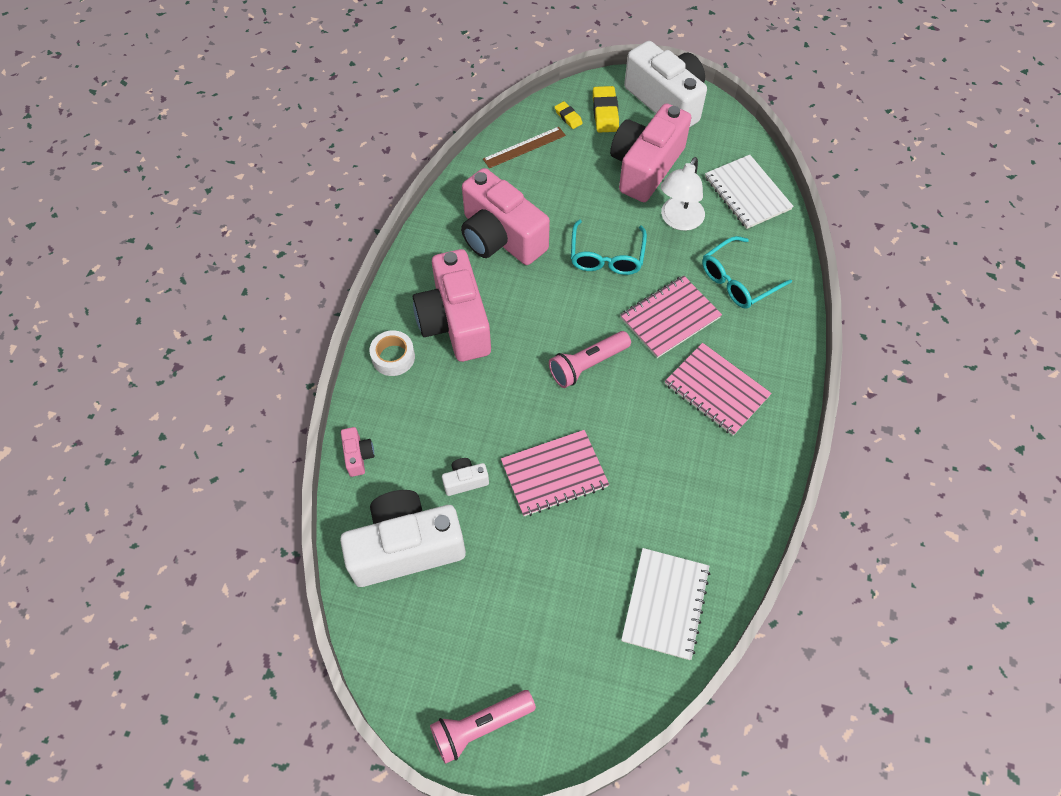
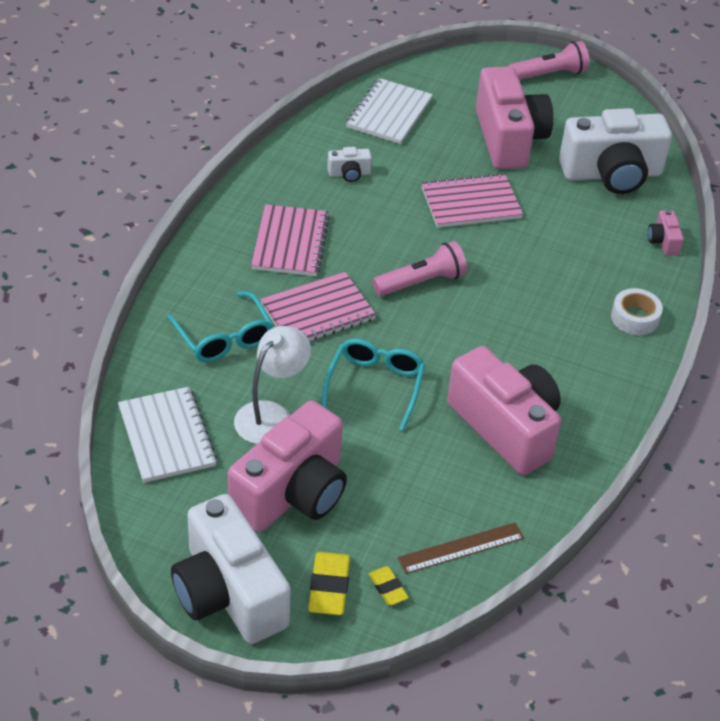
camera: 175 degrees left, 15 degrees down
(455, 322) = (565, 342): pink camera -> pink camera (508, 139)
(465, 481) = (557, 210): white camera -> white camera (349, 173)
(716, 390) = (290, 243): pink notebook -> pink notebook turned 45 degrees clockwise
(738, 281) = (224, 337): turquoise glasses -> turquoise glasses turned 90 degrees clockwise

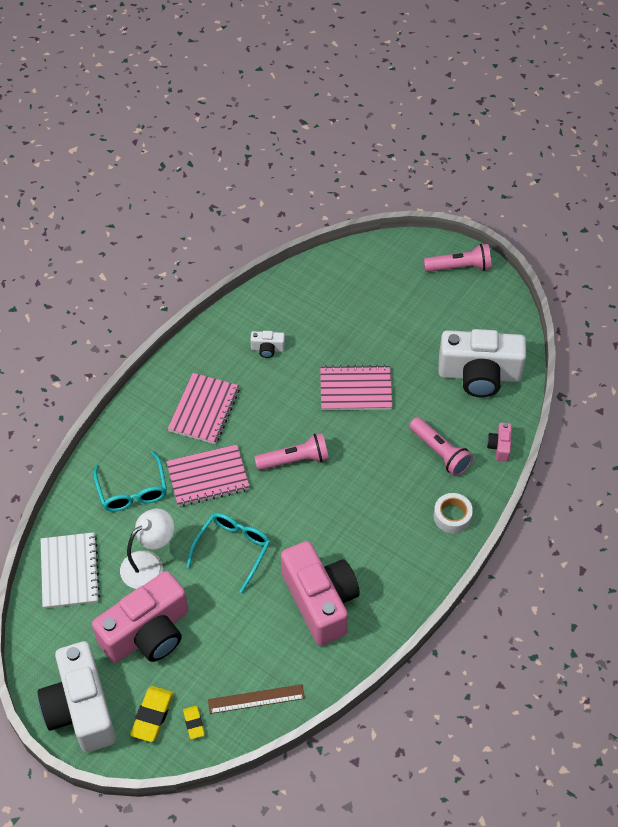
camera: 15 degrees right, 10 degrees up
(389, 113) = (316, 292): white notebook -> none
(508, 139) = (405, 329): pink camera -> none
(595, 255) = (440, 452): none -> pink flashlight

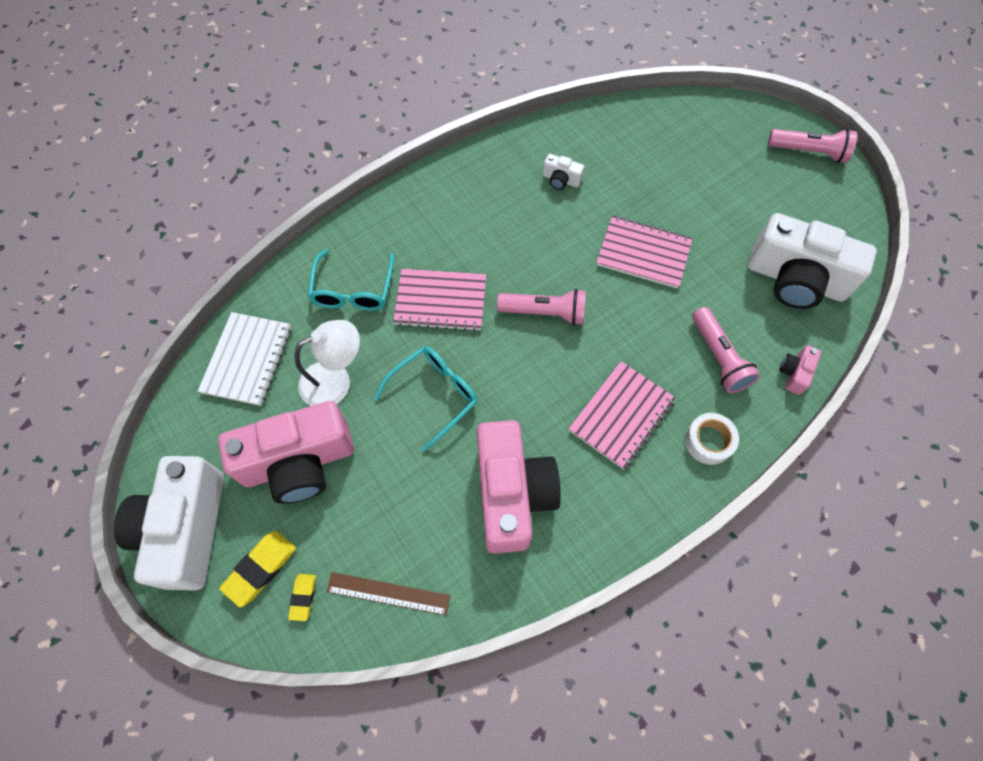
camera: 20 degrees right, 10 degrees up
(204, 410) = (466, 225): pink notebook -> pink notebook (621, 415)

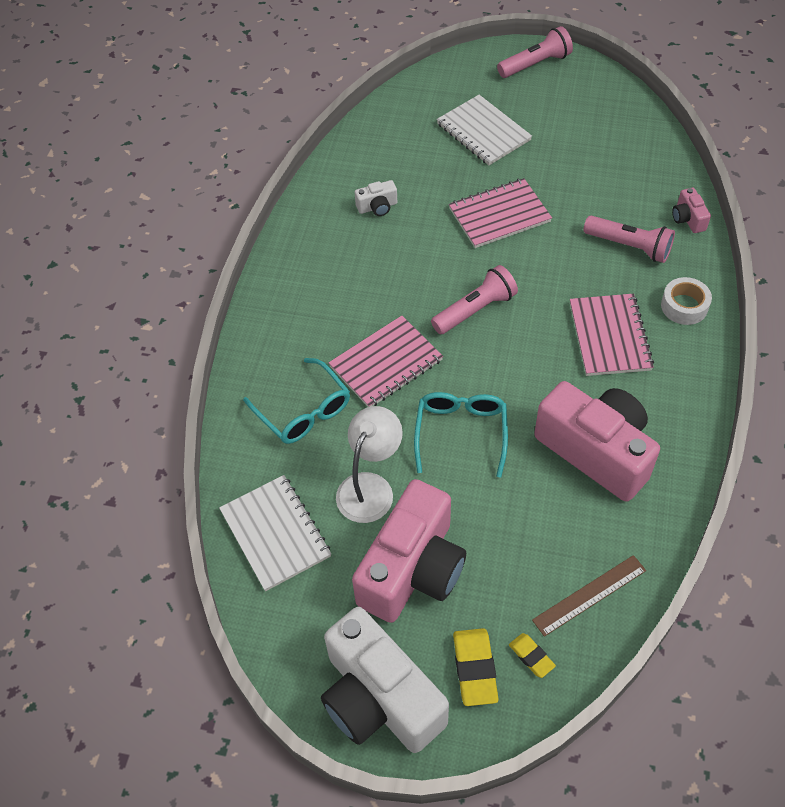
camera: 40 degrees left, 10 degrees down
(704, 178) = (483, 132): none -> white notebook
(795, 279) = (621, 157): white camera -> none

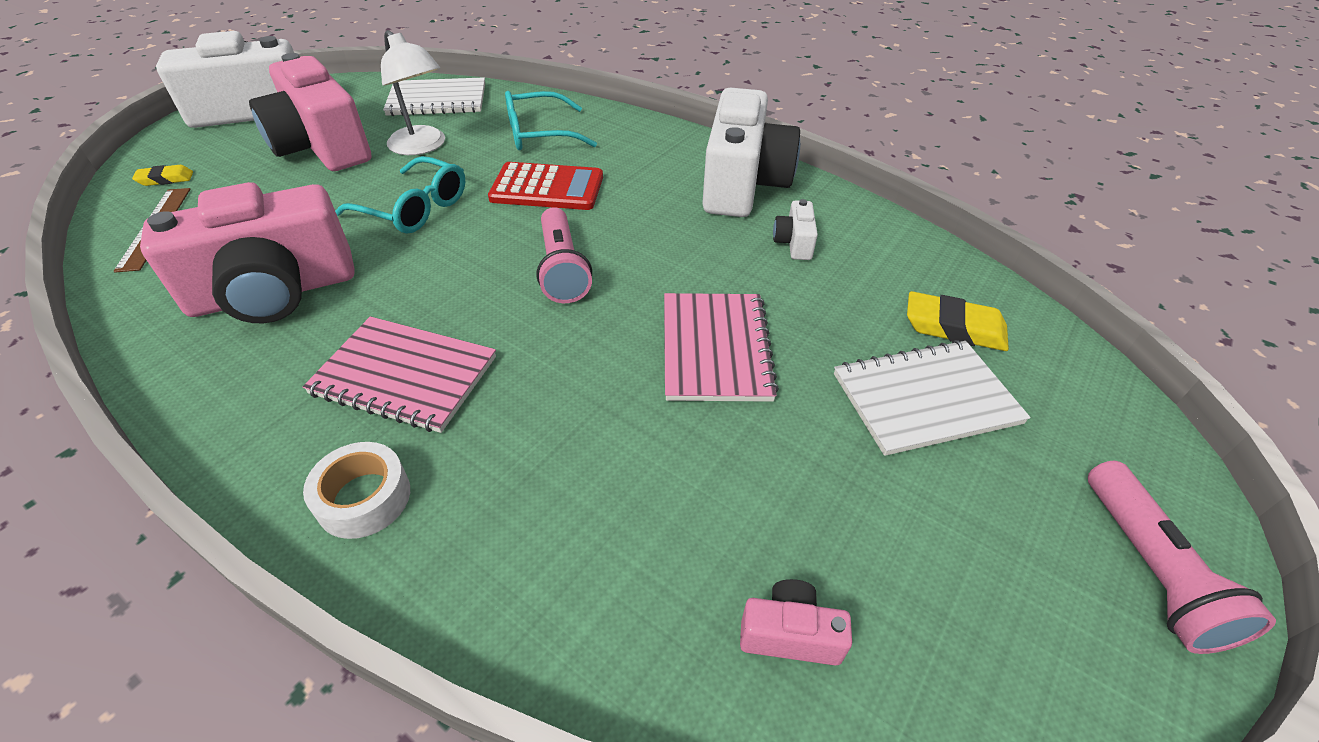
camera: 110 degrees right, 10 degrees down
(316, 251) = (742, 184): none -> white camera
(386, 363) = (547, 188): pink notebook -> red calculator
(475, 669) = (203, 151): yellow eraser -> yellow eraser (954, 328)
(629, 246) = (544, 484): pink flashlight -> none
(688, 219) = (540, 628): pink camera -> pink camera (789, 634)

